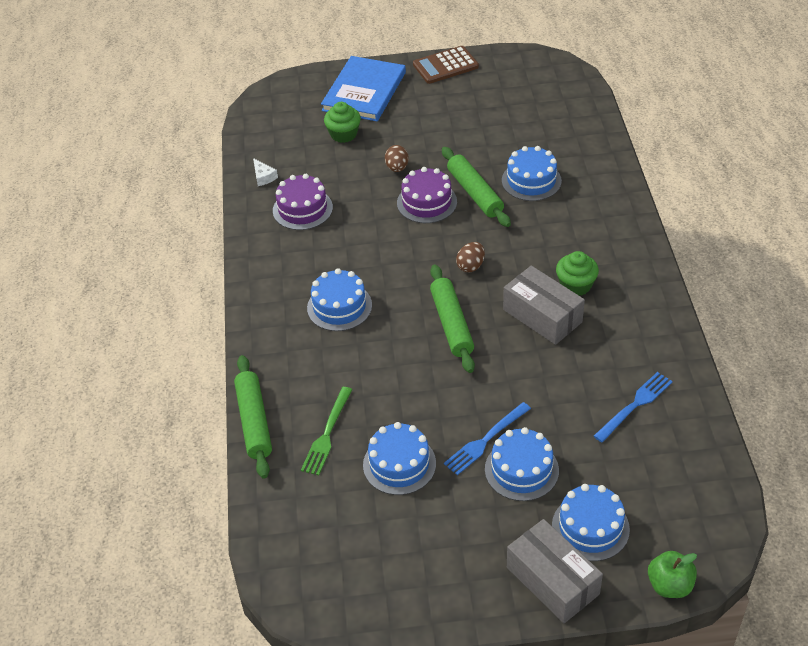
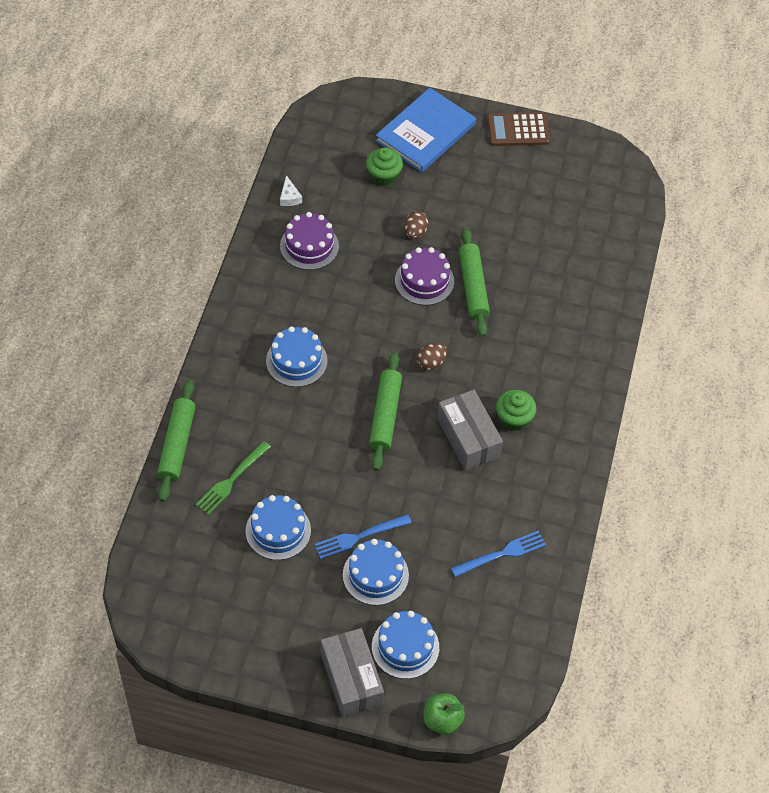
camera: 15 degrees right, 10 degrees up
(531, 181) = (532, 293): blue cake -> none

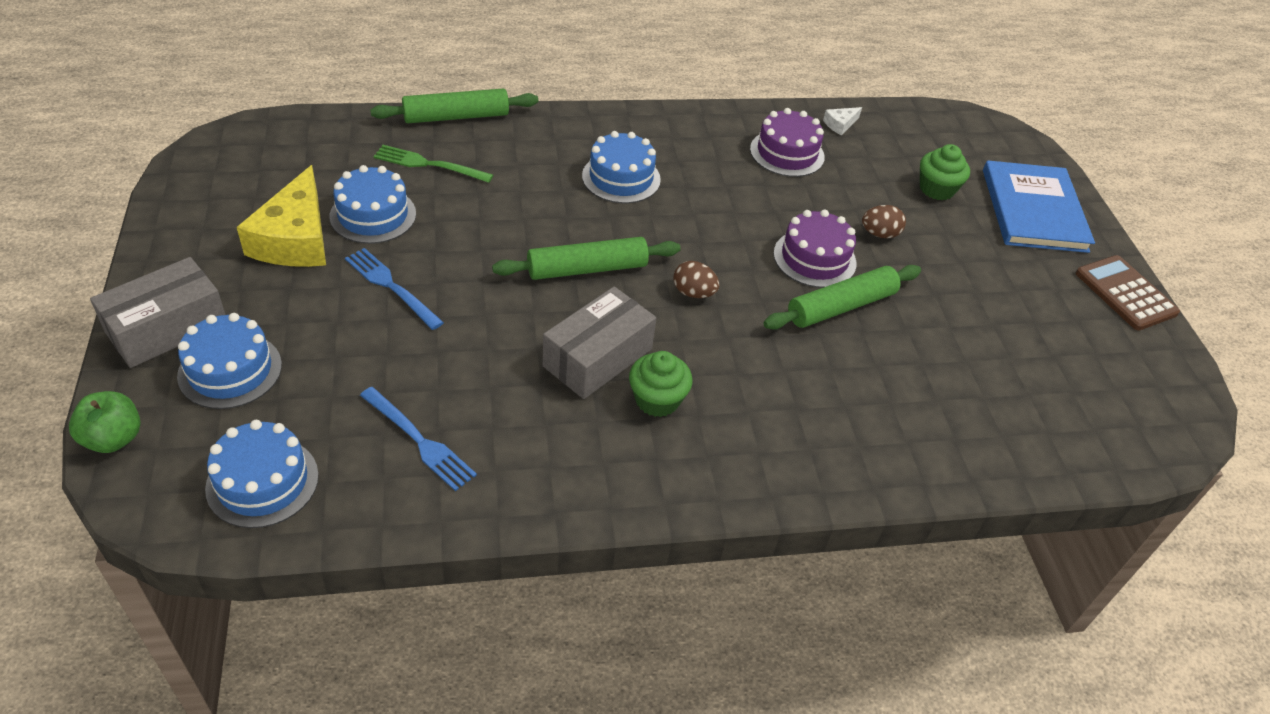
camera: 65 degrees right, 10 degrees down
(285, 586) = (295, 238): none -> yellow cheese
(375, 575) = (337, 315): blue cake -> blue cake (262, 482)
(425, 132) = (1033, 210): blue book -> blue book turned 75 degrees clockwise

